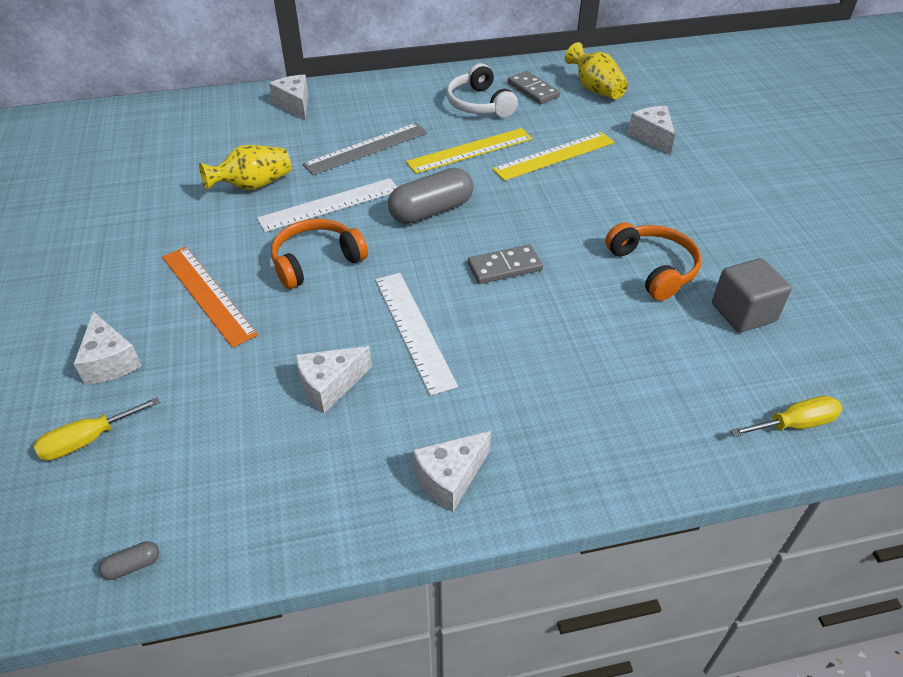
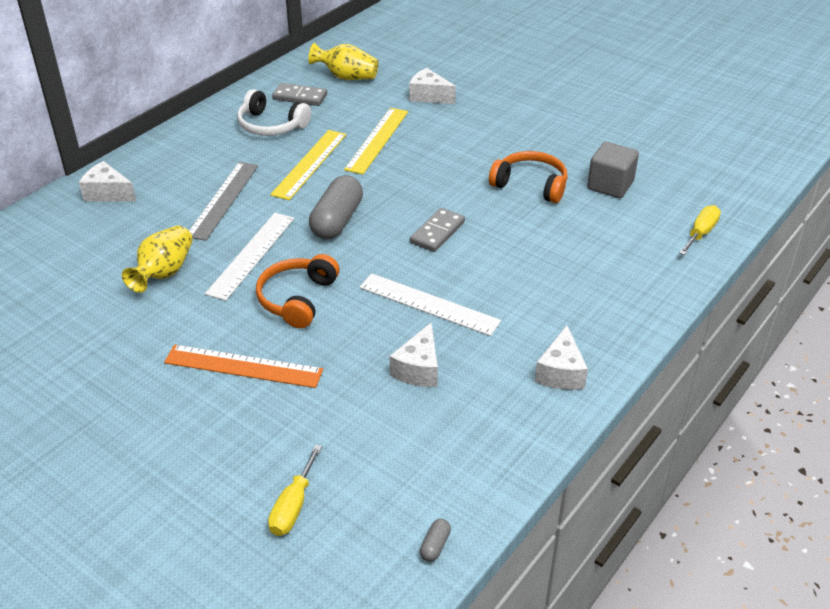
camera: 40 degrees left, 5 degrees down
(110, 361) = (232, 452): white cheese -> none

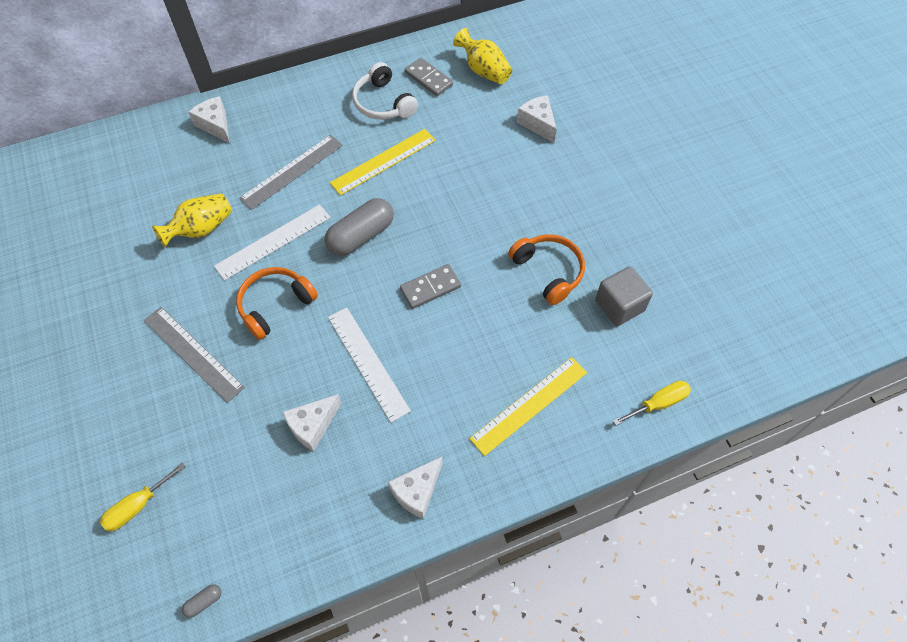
camera: 30 degrees right, 20 degrees up
(243, 366) = (193, 353): orange ruler -> grey ruler
(377, 140) = (456, 158): yellow ruler -> yellow ruler (529, 405)

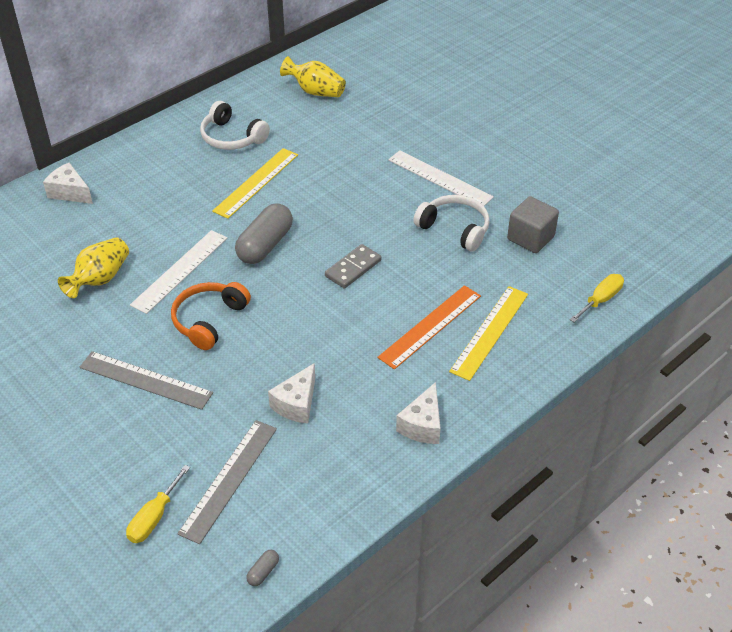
camera: 20 degrees left, 15 degrees down
(292, 171) = (169, 211): grey ruler -> grey ruler (229, 479)
(368, 363) = (324, 341): white ruler -> white ruler (439, 178)
(428, 79) = (266, 109): grey domino -> none
(474, 379) = (430, 326): none -> orange ruler
(537, 124) = (387, 121): white cheese -> none
(548, 271) = (455, 229): orange headphones -> white headphones

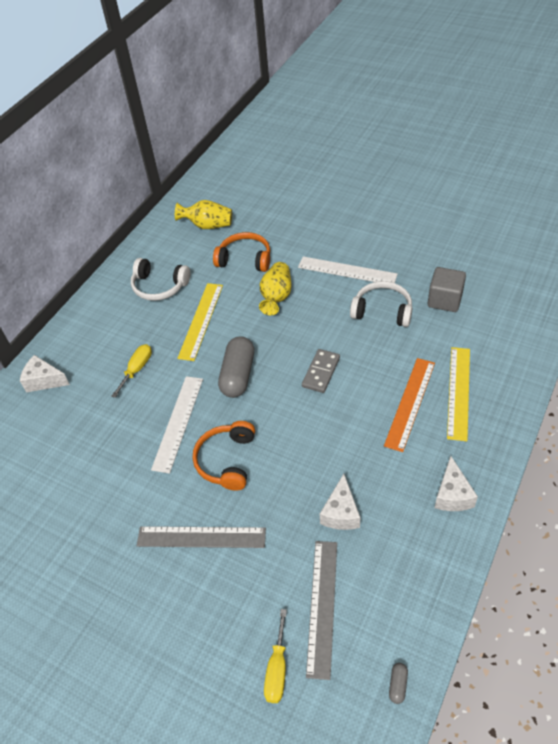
camera: 15 degrees left, 5 degrees up
(100, 279) = (112, 454): yellow vase -> yellow vase (276, 297)
(336, 136) = (245, 259): none -> orange headphones
(600, 300) = (526, 335): yellow screwdriver -> yellow screwdriver (137, 369)

